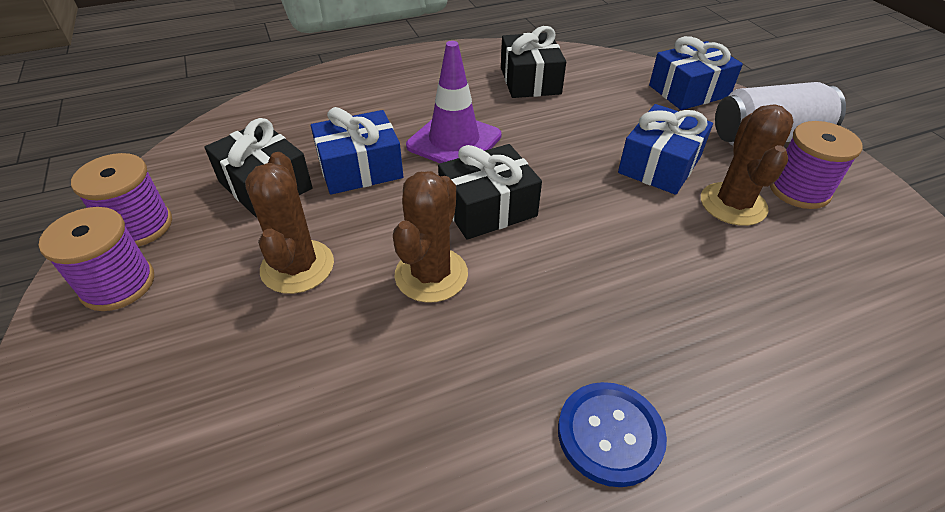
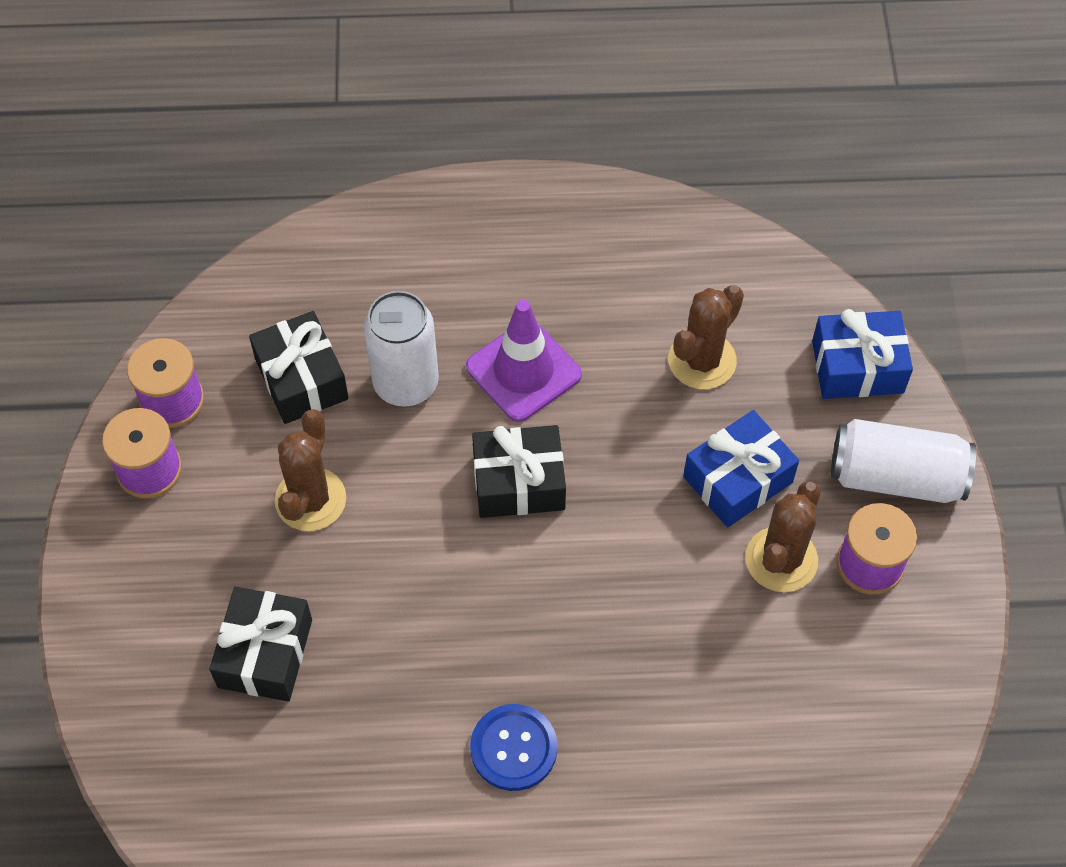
camera: 20 degrees right, 15 degrees up
(360, 168) = (406, 383): blue gift -> white can
(431, 275) = (430, 549): brown cactus -> brown cactus (702, 360)
(530, 80) = (663, 286): black gift -> black gift (265, 653)

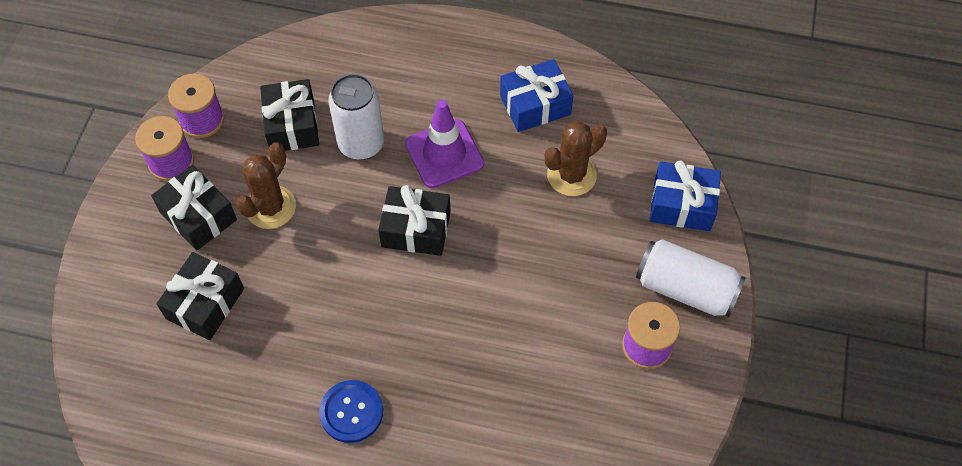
camera: 15 degrees right, 0 degrees up
(214, 536) = (198, 216): none -> black gift
(738, 480) = (570, 264): blue gift -> blue gift (535, 105)
(781, 559) = (583, 327): brown cactus -> none

